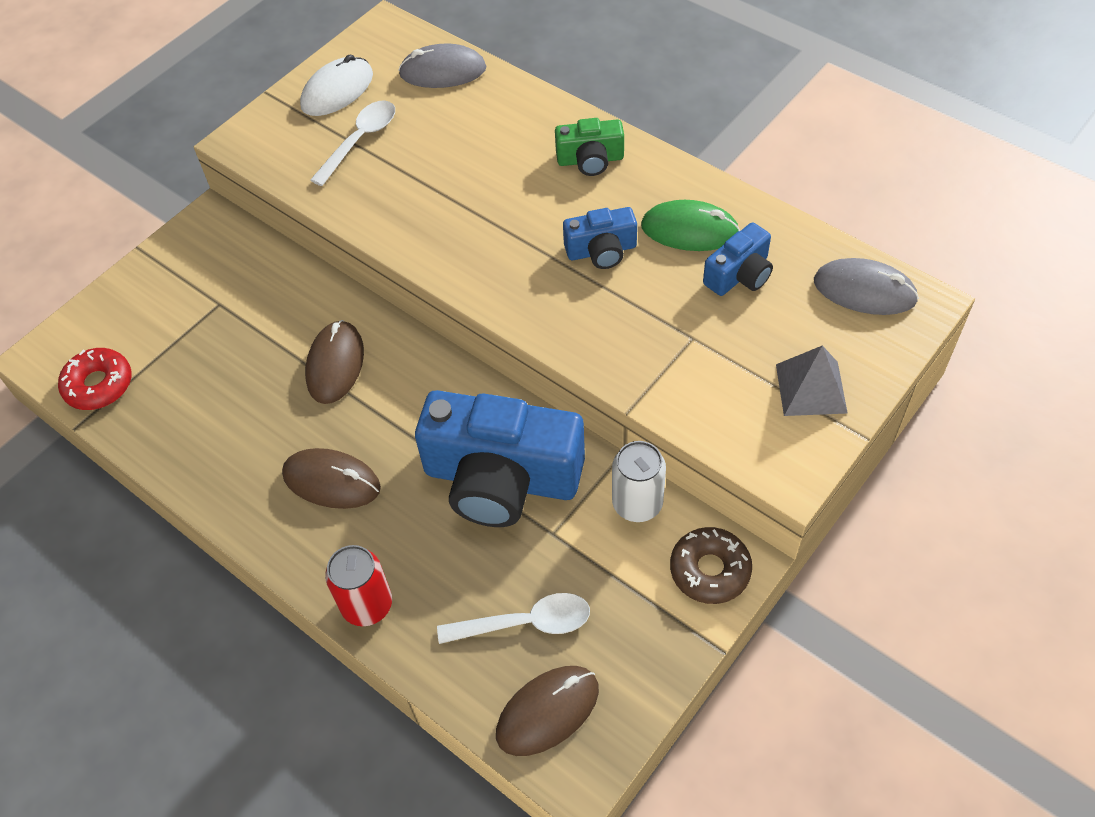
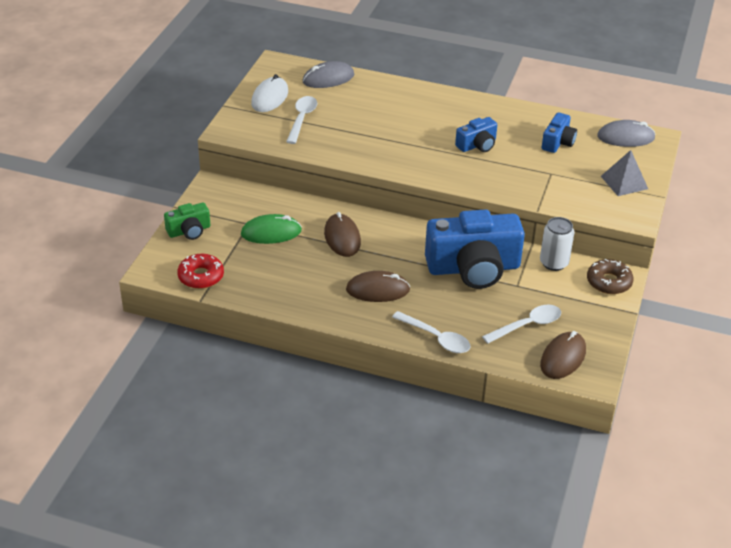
camera: 25 degrees left, 15 degrees down
(367, 605) = (436, 338): red can -> white spoon
(590, 160) = (443, 106): green camera -> green camera (189, 231)
(689, 230) = (519, 128): green mouse -> green mouse (271, 232)

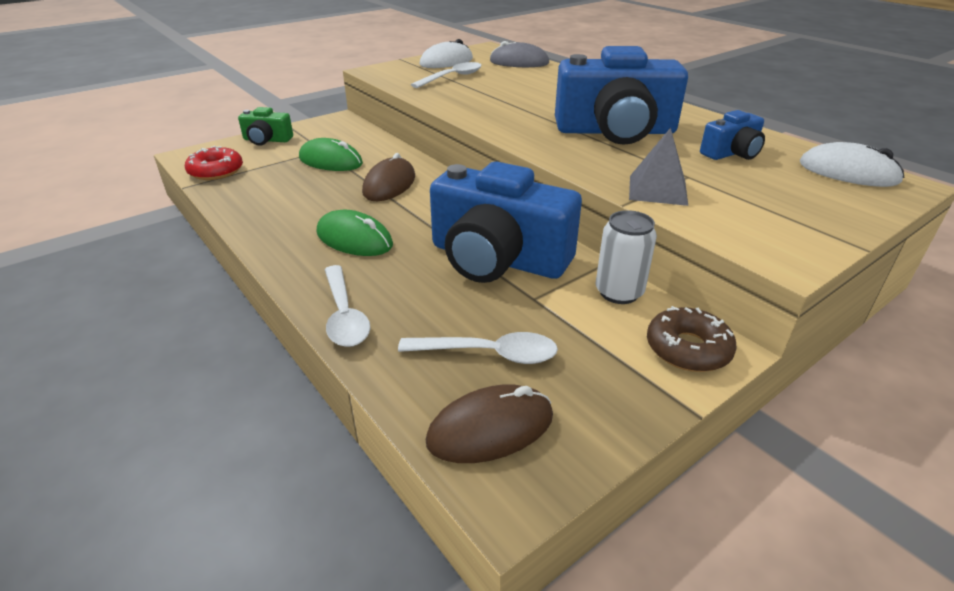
camera: 35 degrees right, 5 degrees down
(377, 290) = (354, 239): brown mouse -> green mouse
(477, 145) = (615, 131): blue camera -> blue camera, size x2.09
(624, 182) = (803, 214): grey pyramid -> grey pyramid (658, 190)
(625, 137) = (848, 172): grey mouse -> white mouse

